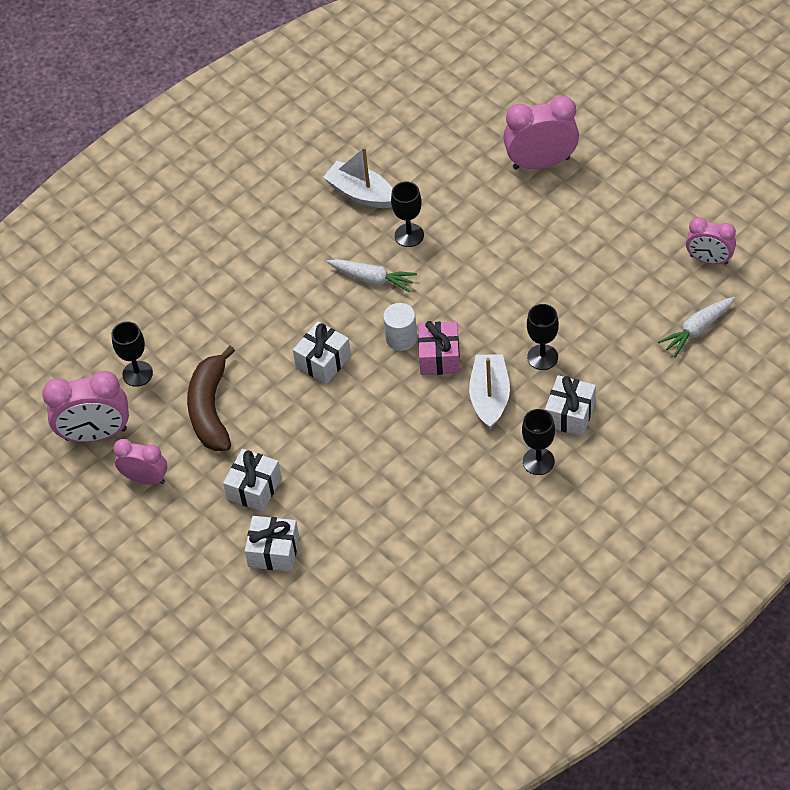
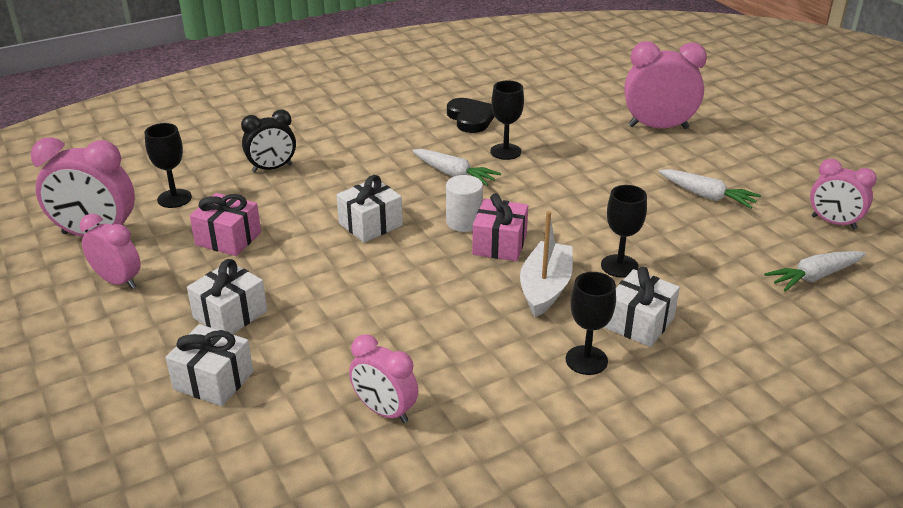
camera: 10 degrees right, 20 degrees down
(205, 312) = (272, 168): none -> black clock
(210, 409) = (228, 239): brown banana -> pink gift
(361, 193) = (471, 118): white boat -> black heart
(408, 545) = (384, 411): none -> pink clock
(600, 252) = (707, 196): none -> white carrot

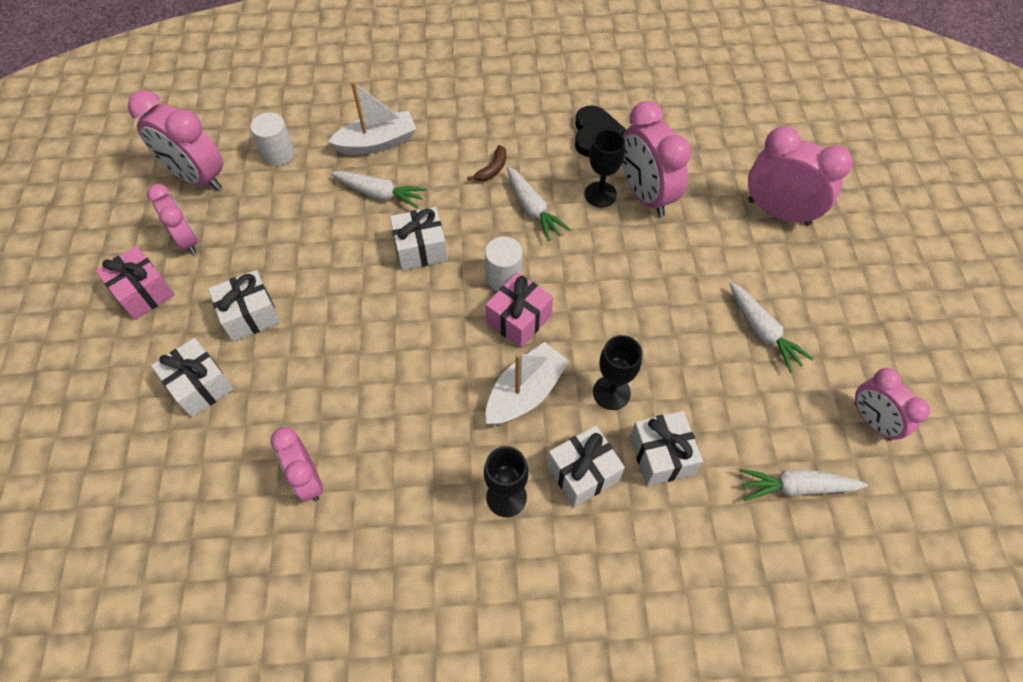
camera: 25 degrees right, 25 degrees up
(174, 198) = (278, 154): black goblet -> white cylinder
(228, 239) = (295, 221): pink gift -> pink gift (143, 292)
(272, 168) = (377, 143): black clock -> white boat
(301, 200) = (380, 194): none -> white carrot
(396, 159) = (492, 169): none -> brown banana
(543, 143) = (645, 195): none -> pink clock
(694, 291) = (661, 455): none -> white gift

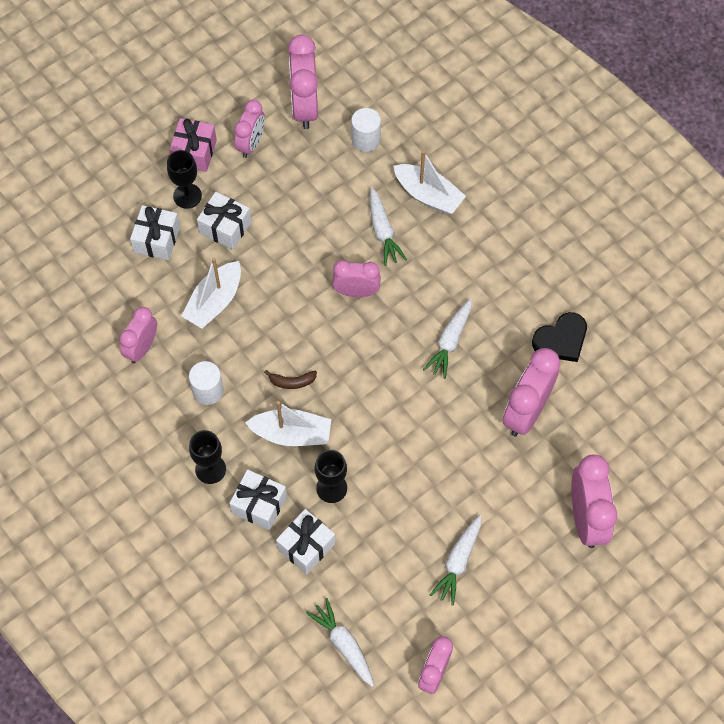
camera: 55 degrees right, 5 degrees up
(320, 374) = (214, 302): none -> white boat
(420, 249) = (356, 292): white gift -> pink clock
(492, 169) = (466, 290): brown banana -> brown banana (292, 382)
(504, 277) = (373, 361): white cylinder -> white cylinder (208, 391)
(518, 319) = (346, 393): pink gift -> none
(600, 194) = (501, 380): black goblet -> black goblet (187, 196)

